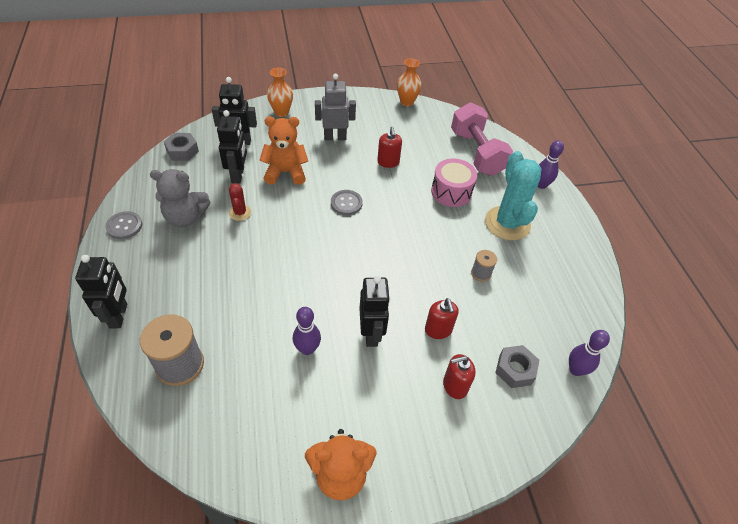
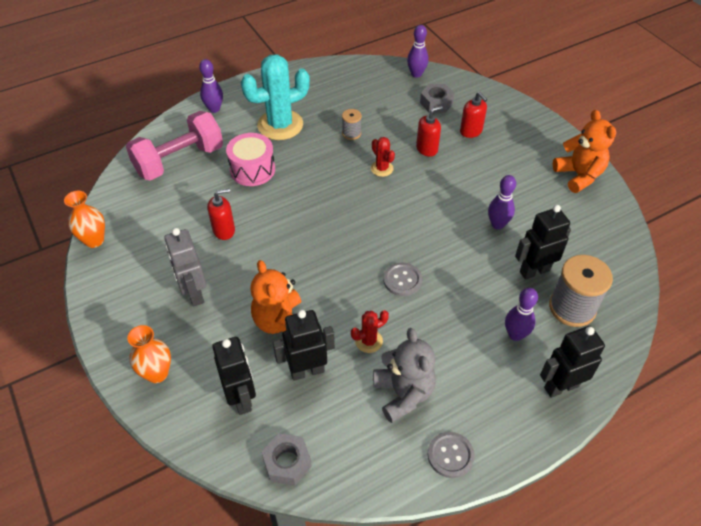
camera: 105 degrees left, 0 degrees up
(184, 306) = (515, 334): none -> purple bowling pin
(346, 203) = (308, 248): grey button -> grey button (402, 280)
(371, 334) = (456, 188): black robot -> black robot (534, 271)
(421, 281) = (382, 168): none -> red cactus

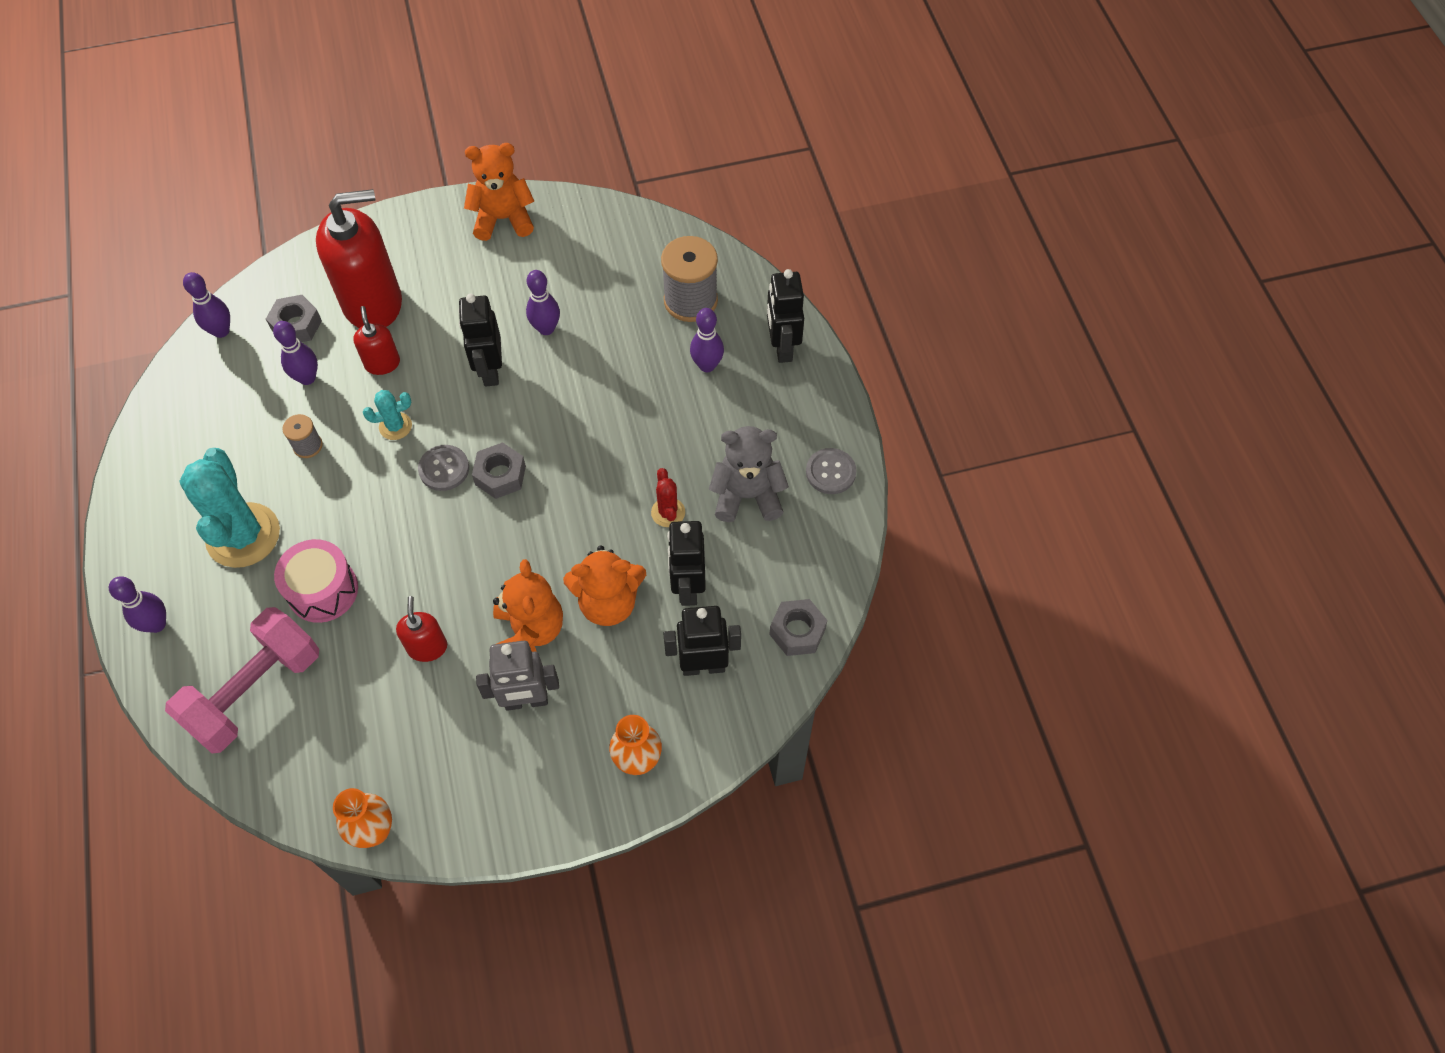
camera: 75 degrees left, 10 degrees up
(179, 160) = (255, 691): pink dumbbell -> pink dumbbell turned 60 degrees clockwise
(247, 281) = (530, 631): none -> orange teddy bear
(364, 232) = (500, 475): none -> grey nut
(382, 168) = (395, 426): red cactus -> turquoise cactus
(400, 119) = (307, 378): none -> purple bowling pin
(402, 280) = (593, 454): grey button -> grey button (444, 469)
(471, 131) = (373, 303): red soap dispenser -> red soap dispenser, size x2.15
(534, 271) = (628, 317): black robot -> black robot (490, 371)

